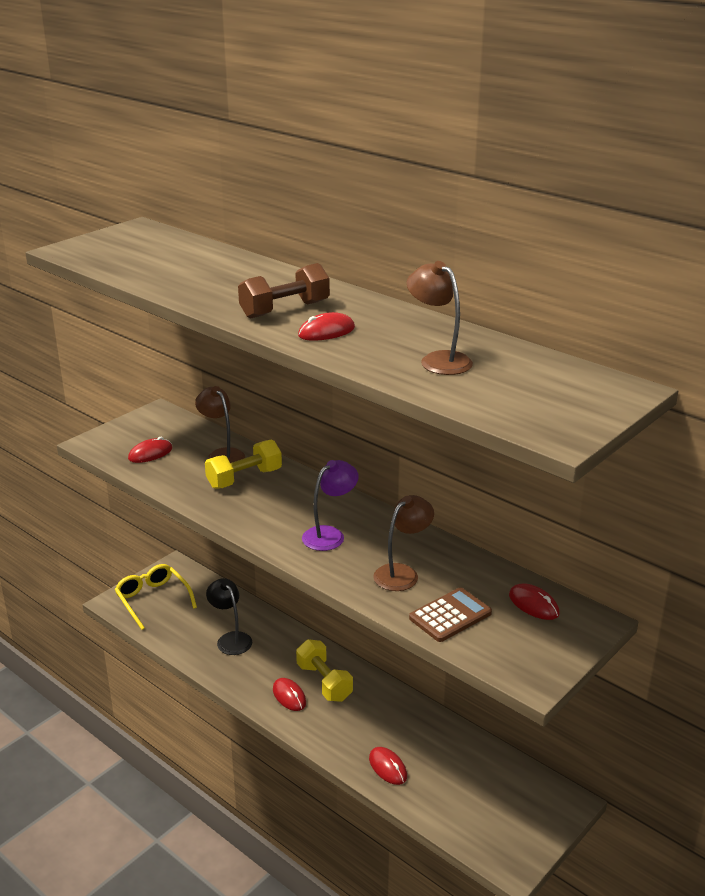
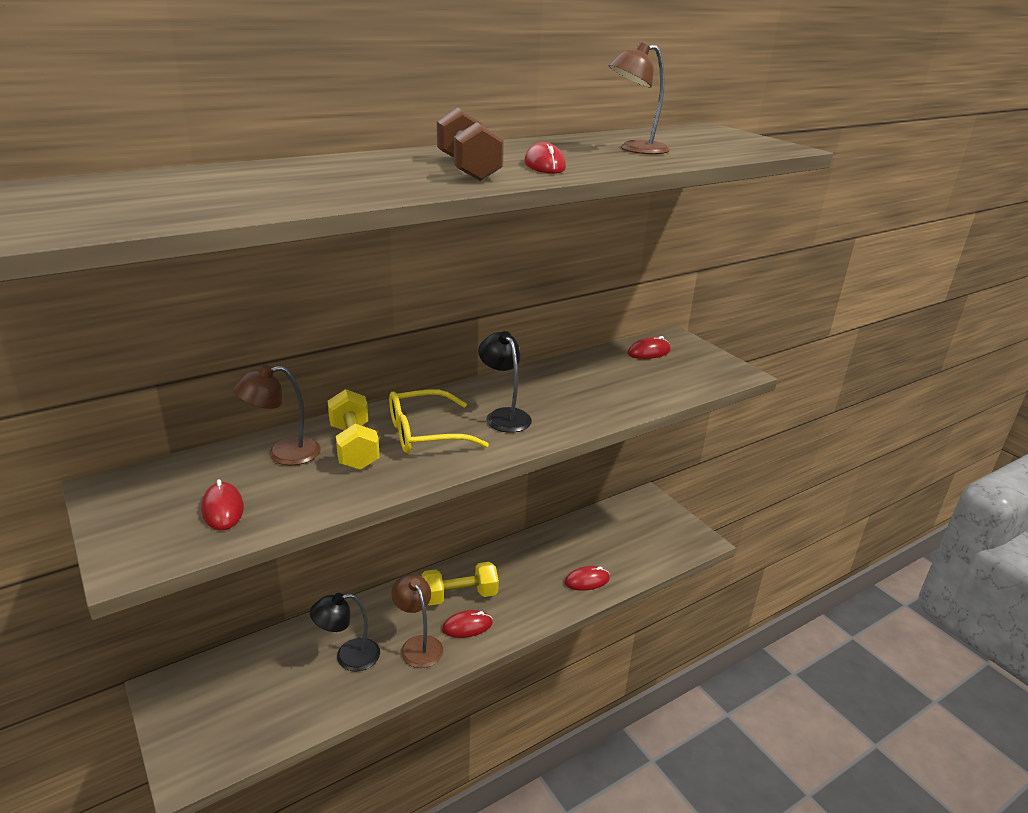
camera: 75 degrees left, 0 degrees up
(152, 600) = (216, 724): yellow glasses -> yellow glasses (425, 433)
(330, 535) = (504, 416): purple lamp -> black lamp
(402, 573) = (585, 393): brown lamp -> brown lamp (418, 645)
(450, 615) = (654, 386): brown calculator -> none

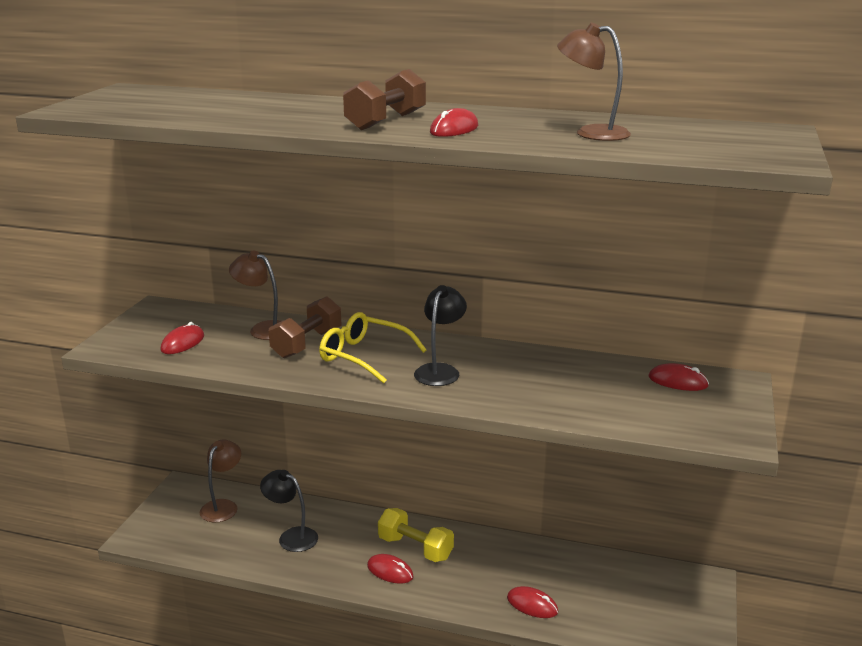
camera: 50 degrees right, 5 degrees down
(354, 446) = (307, 343): yellow dumbbell -> brown dumbbell
(418, 645) = (341, 560): brown lamp -> brown lamp (223, 506)

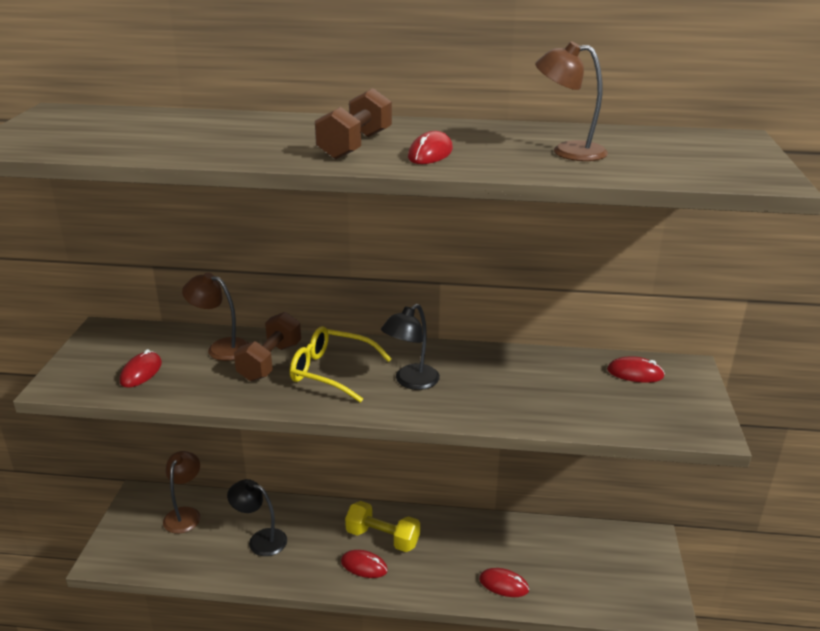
camera: 10 degrees left, 5 degrees up
(440, 370) = (411, 382): black lamp -> black lamp turned 150 degrees counterclockwise

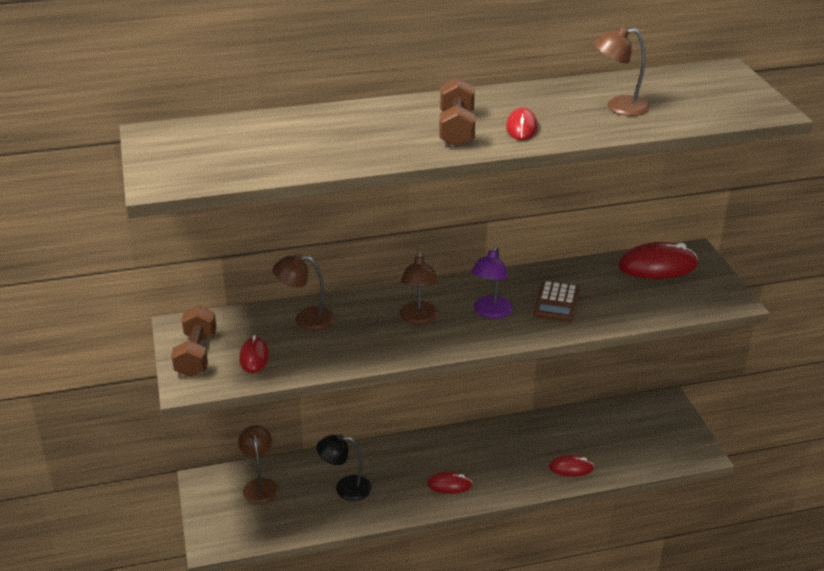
camera: 20 degrees left, 5 degrees up
(270, 362) = (360, 322): brown dumbbell -> brown dumbbell (196, 355)
(331, 371) = (419, 319): yellow glasses -> brown lamp
(382, 538) = (451, 458): yellow dumbbell -> none
(411, 382) = (490, 312): black lamp -> purple lamp
(491, 387) = (556, 302): none -> brown calculator
(635, 373) = (657, 266): red mouse -> red mouse, size x1.73

